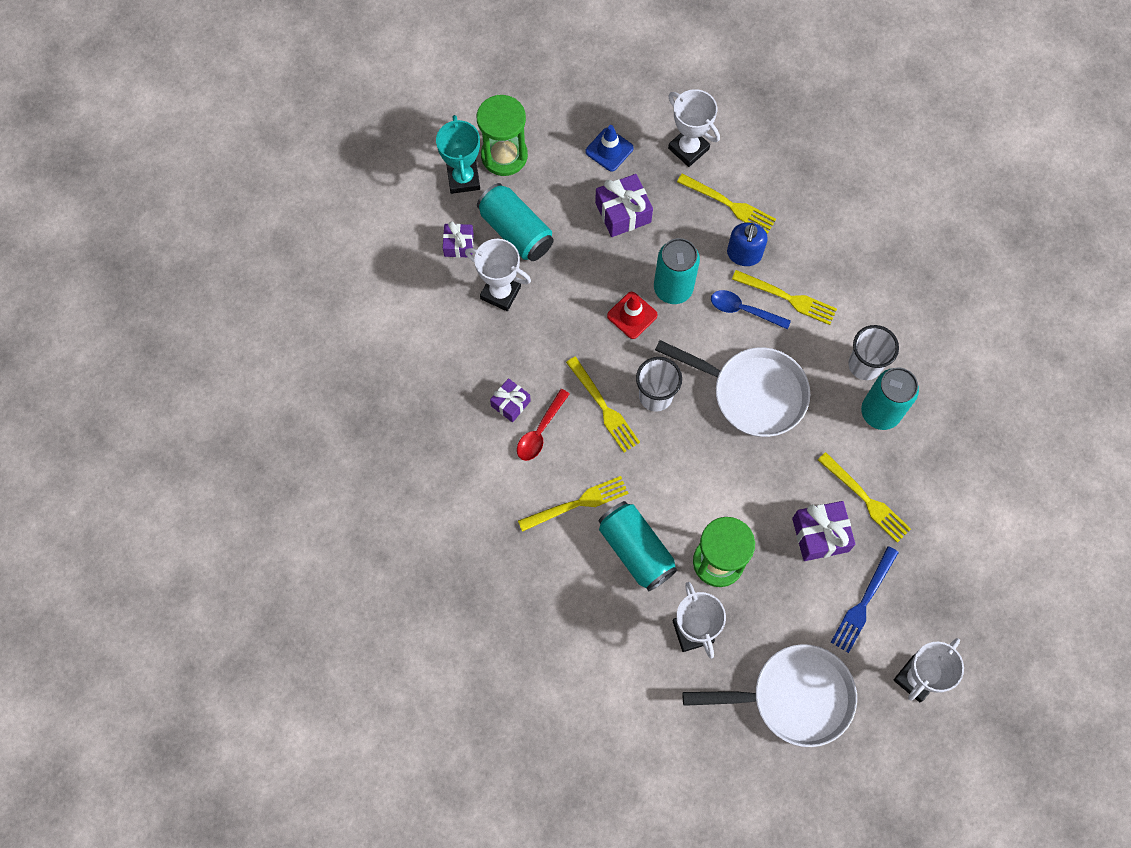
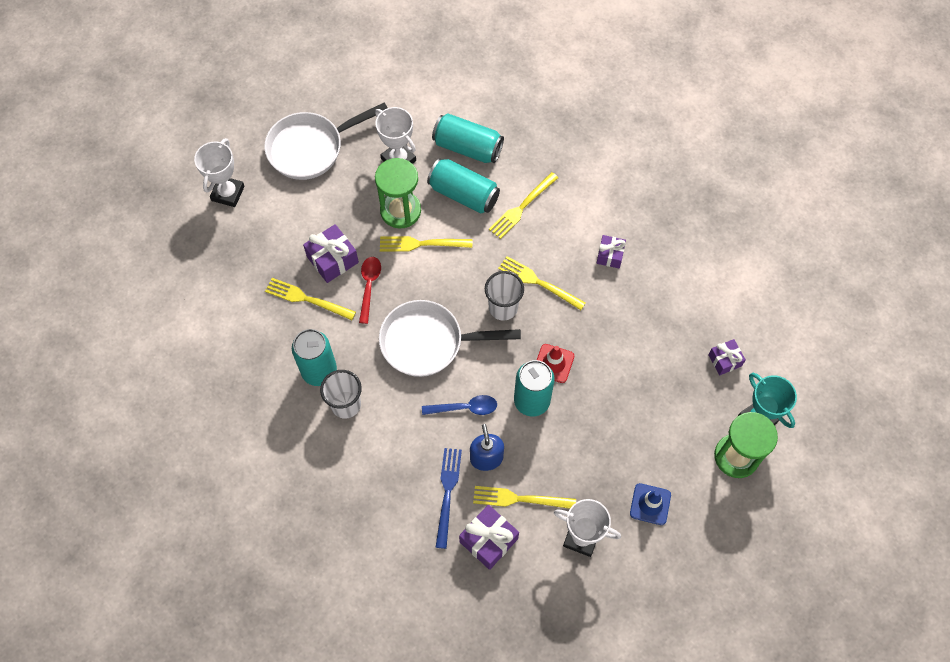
camera: 155 degrees right, 5 degrees down
(500, 293) = (667, 336): white trophy -> none
(516, 231) = (686, 392): turquoise can -> turquoise can (467, 147)
(540, 431) = (576, 245): red spoon -> red spoon (369, 286)
(623, 212) = (607, 449): purple gift -> purple gift (488, 540)
(788, 298) = (432, 435): yellow fork -> yellow fork (421, 244)
(863, 603) = (283, 226): blue fork -> blue fork (447, 492)

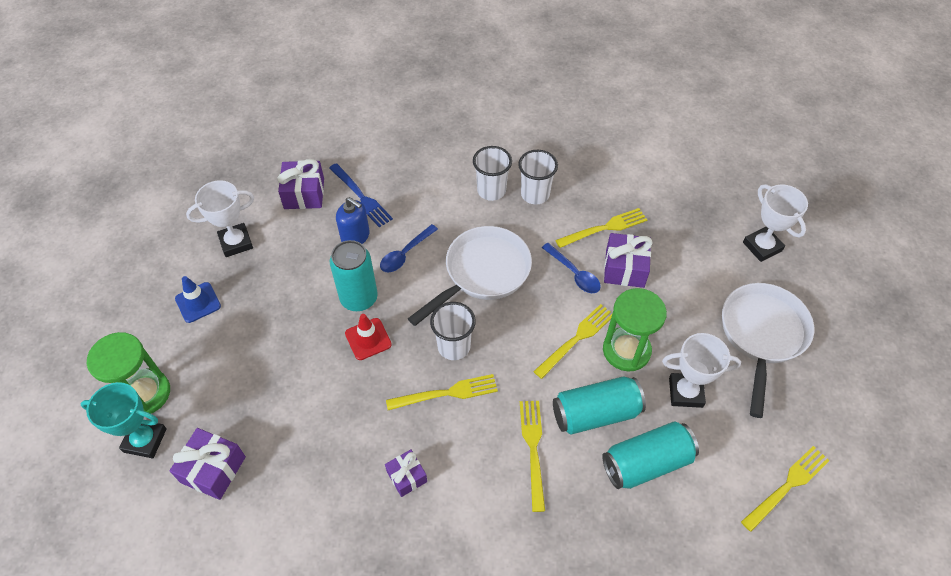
camera: 135 degrees right, 10 degrees down
(319, 371) = (535, 194): turquoise can -> white cup
(369, 286) = (574, 273): red spoon -> blue spoon
(519, 499) = (305, 231): yellow fork -> yellow fork (787, 485)
(724, 360) = (213, 469): purple gift -> purple gift, size x1.57

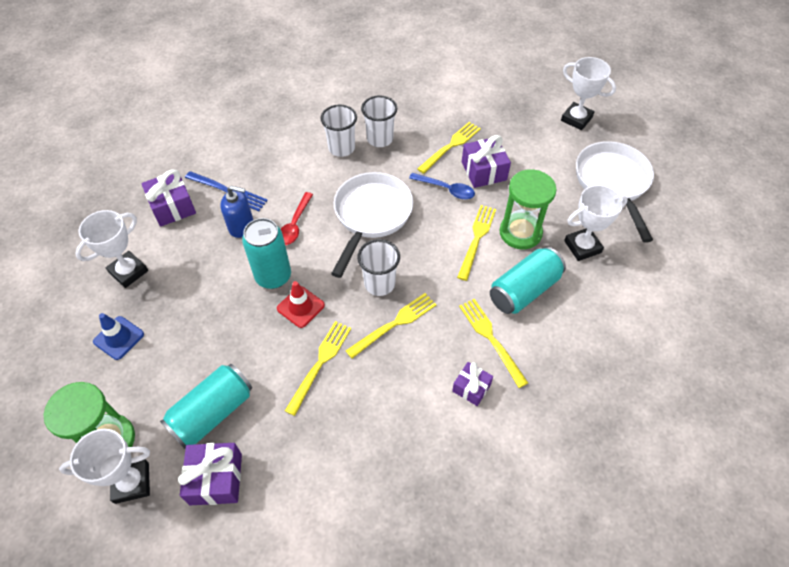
camera: 25 degrees left, 0 degrees up
(145, 440) = (132, 483): turquoise trophy -> white trophy
(405, 254) = (295, 224): blue spoon -> red spoon
(407, 476) = (398, 406): purple gift -> purple gift (471, 388)
(646, 463) = (584, 312): turquoise can -> turquoise can (212, 413)
(787, 485) = (693, 284): yellow fork -> yellow fork (320, 363)

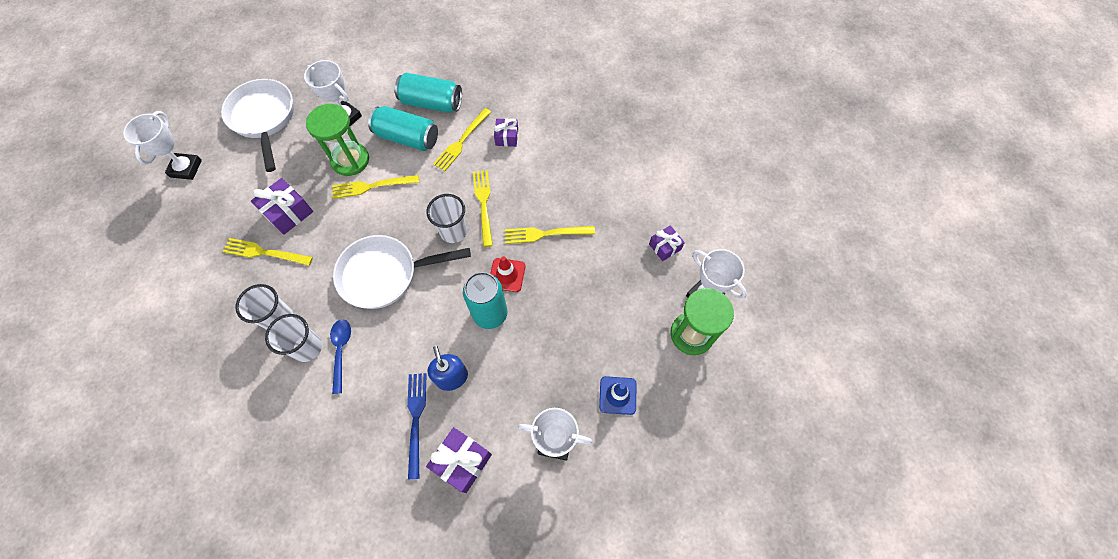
camera: 120 degrees left, 10 degrees up
(212, 413) = (626, 279): turquoise can -> turquoise can (432, 103)
(216, 479) = (665, 247): purple gift -> purple gift, size x0.64
(295, 224) = (426, 331): red spoon -> none
(395, 323) = (483, 204): yellow fork -> yellow fork turned 60 degrees clockwise
(446, 189) = (324, 231): blue spoon -> blue spoon (341, 351)
(613, 183) = (264, 119): white pan -> white pan turned 105 degrees clockwise

